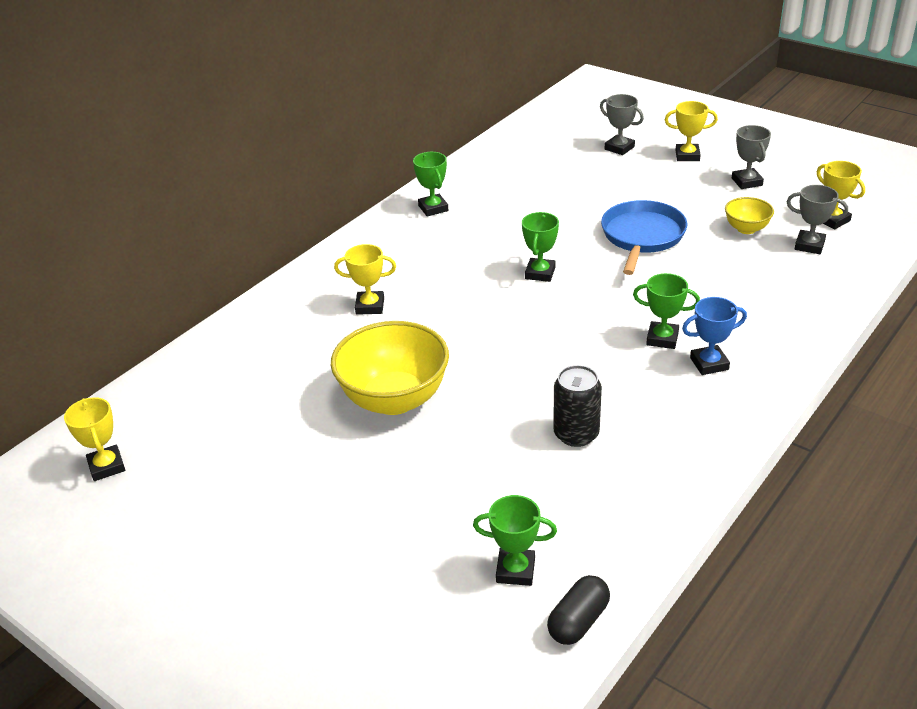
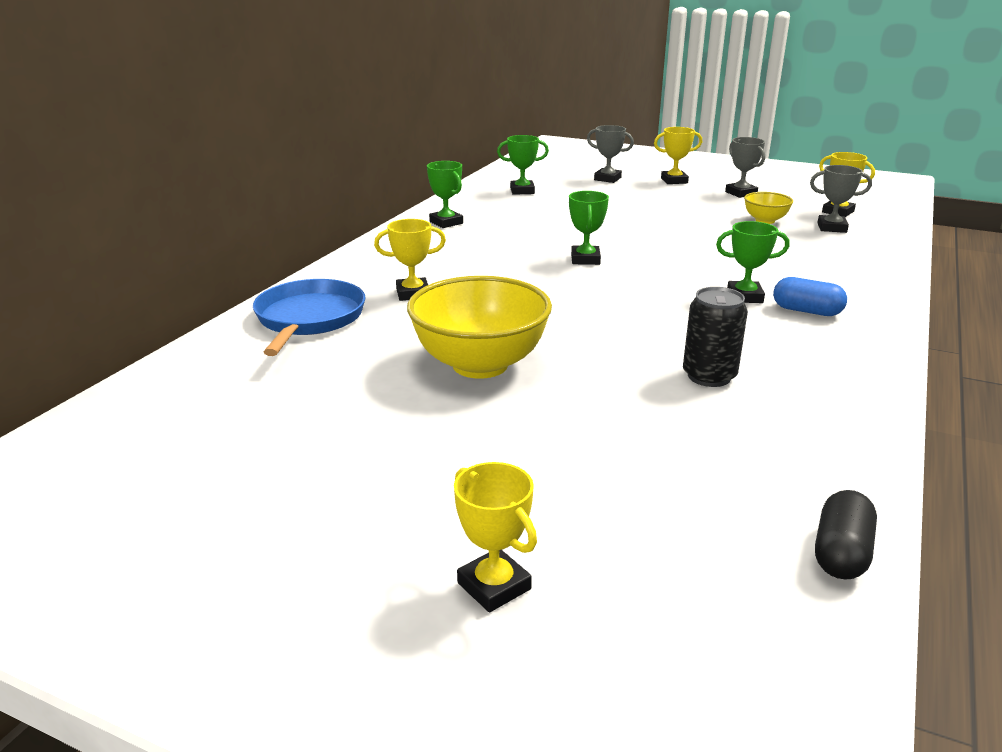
camera: 15 degrees left, 10 degrees down
(106, 466) = (116, 461): yellow trophy -> yellow trophy (494, 586)
(515, 570) = (725, 509): green trophy -> green trophy (522, 191)
(642, 236) = (670, 230): blue pan -> blue pan (309, 318)
(709, 363) = (806, 311): blue trophy -> blue capsule

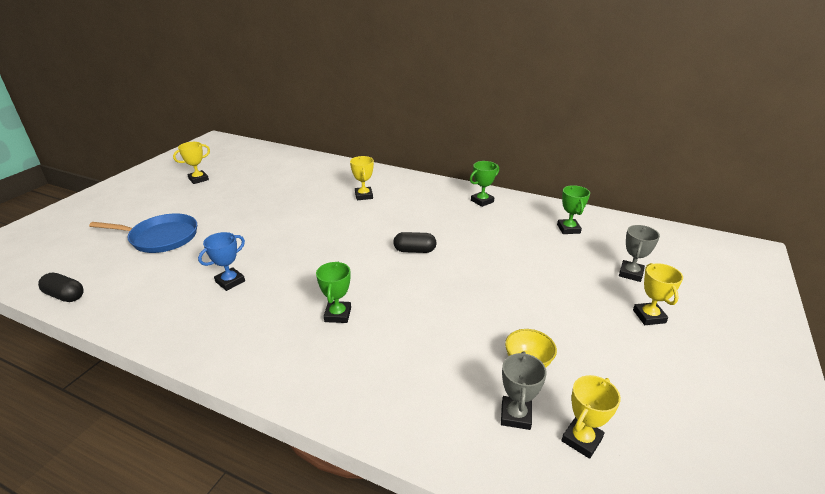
camera: 90 degrees right, 5 degrees up
(309, 318) = (338, 174): blue pan -> blue pan (161, 237)
(480, 365) = (274, 215): yellow bowl -> none
(494, 586) = (118, 219): yellow trophy -> yellow trophy (198, 179)
(585, 259) = (414, 250): green trophy -> black capsule
(709, 376) = (230, 281): black can -> blue trophy
(741, 193) = (624, 362): grey trophy -> none
(806, 311) = (304, 342): blue capsule -> none

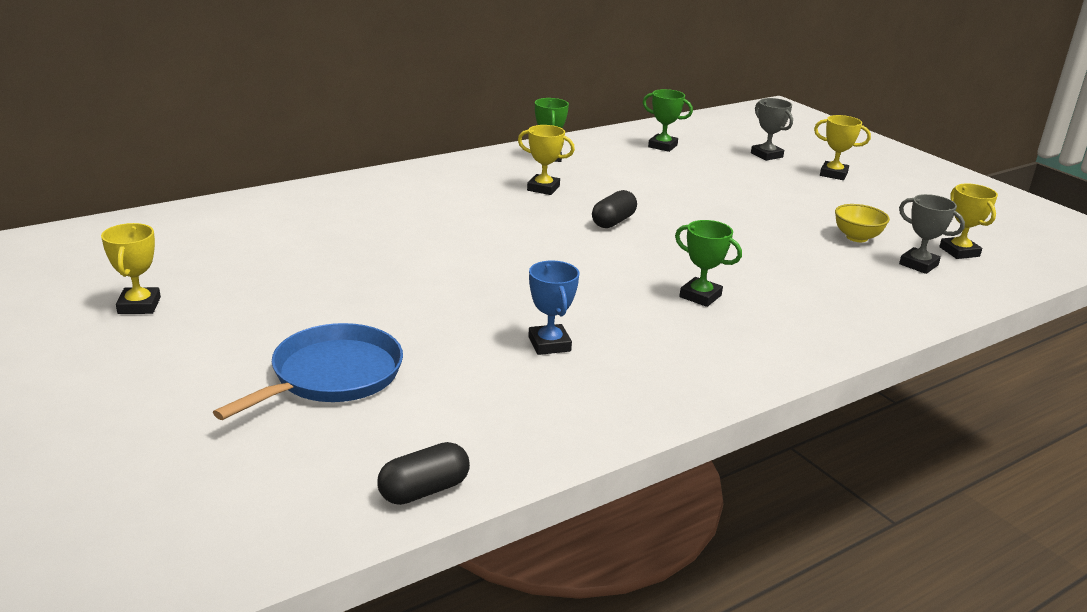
camera: 60 degrees left, 5 degrees down
(364, 196) = (430, 207): yellow trophy -> yellow trophy (543, 188)

